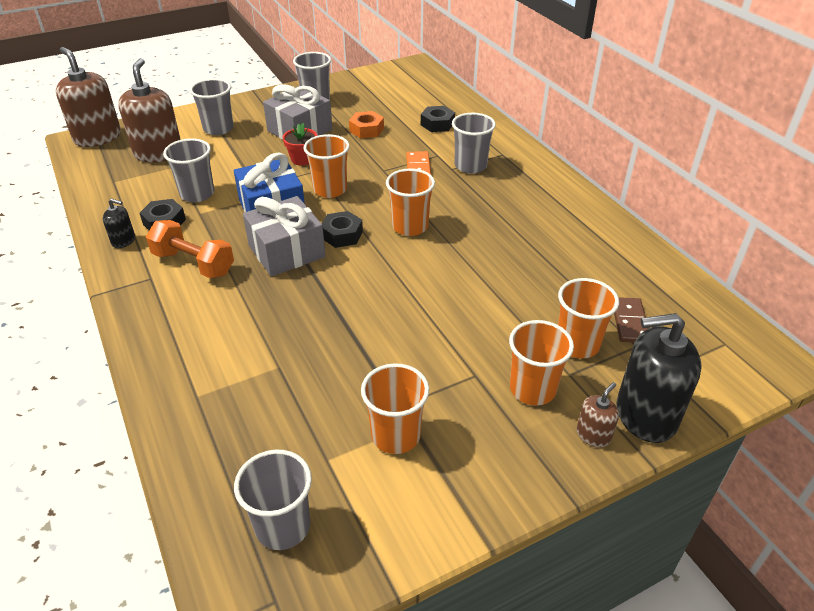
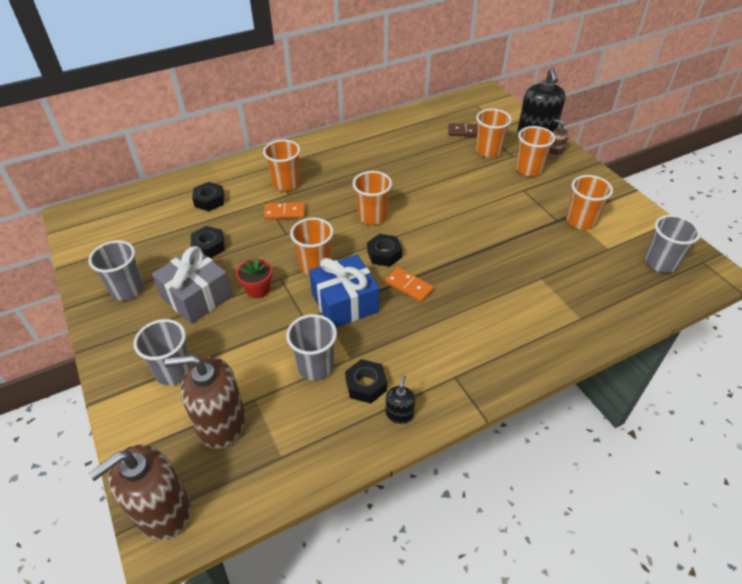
camera: 90 degrees left, 5 degrees up
(194, 263) = (431, 348): orange dumbbell -> none
(286, 251) = (409, 286): grey gift -> orange domino
(366, 130) = (209, 246): orange nut -> black nut
(470, 166) = (286, 184): grey cup -> orange cup

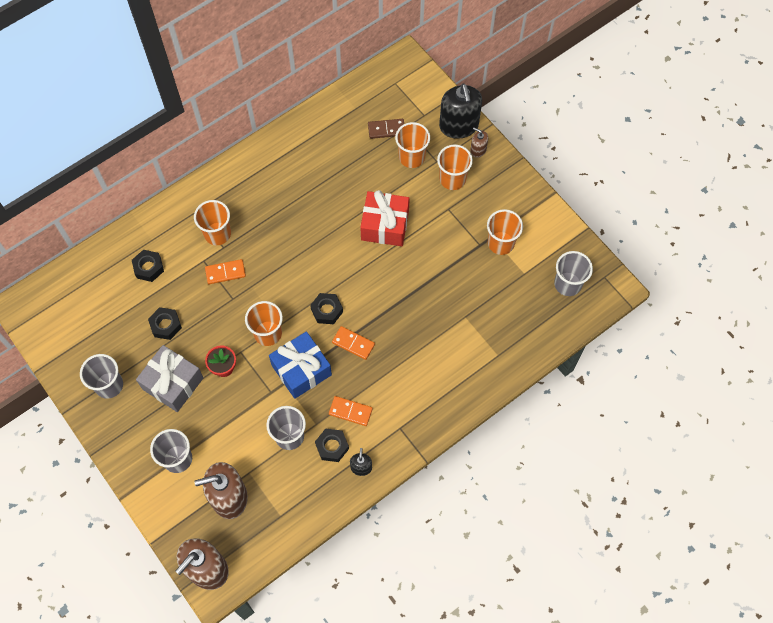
camera: 10 degrees left, 20 degrees up
(372, 217) = (309, 266): orange cup -> none
(395, 351) = (350, 411): none -> orange domino
(456, 195) = (385, 225): none -> red gift

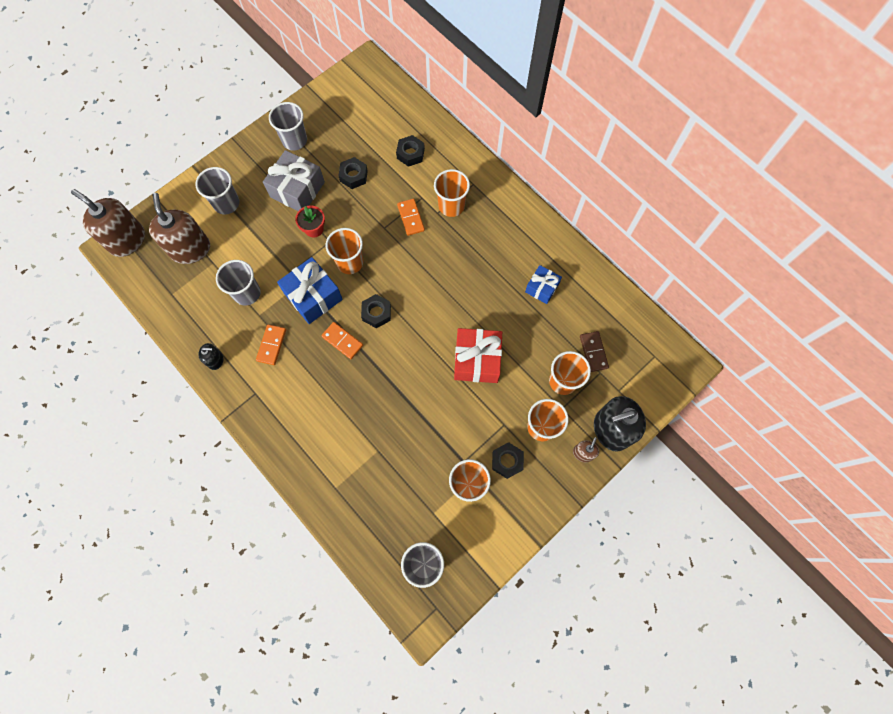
camera: 85 degrees right, 5 degrees up
(318, 163) = (542, 288): none -> blue gift
(332, 446) = (236, 332): black nut -> black nut (507, 461)
(353, 343) = (342, 341): orange domino -> orange domino turned 75 degrees counterclockwise

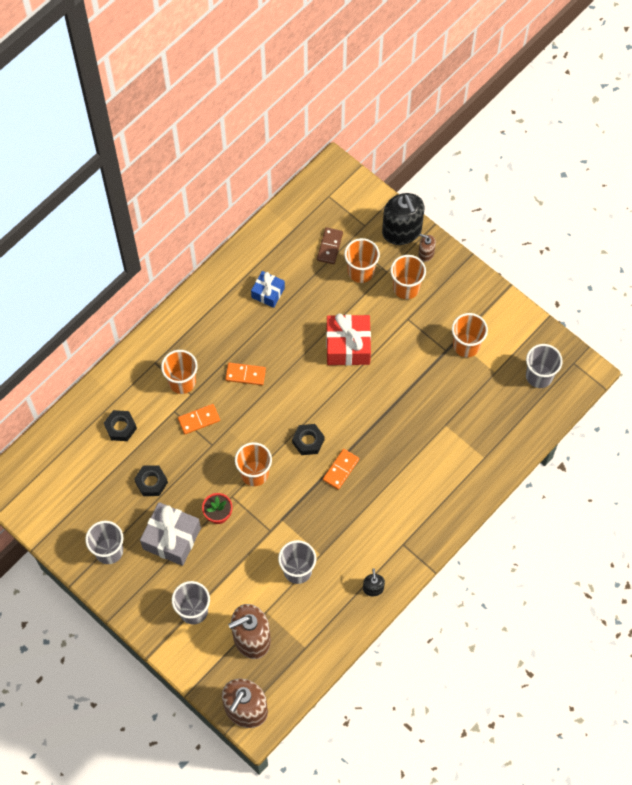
camera: 95 degrees left, 5 degrees down
(271, 345) = (352, 536): orange domino -> orange domino (245, 375)
(313, 296) = (295, 504): blue gift -> none
(507, 461) = (441, 314): black nut -> none
(593, 352) = (329, 246): brown domino -> brown domino turned 60 degrees counterclockwise

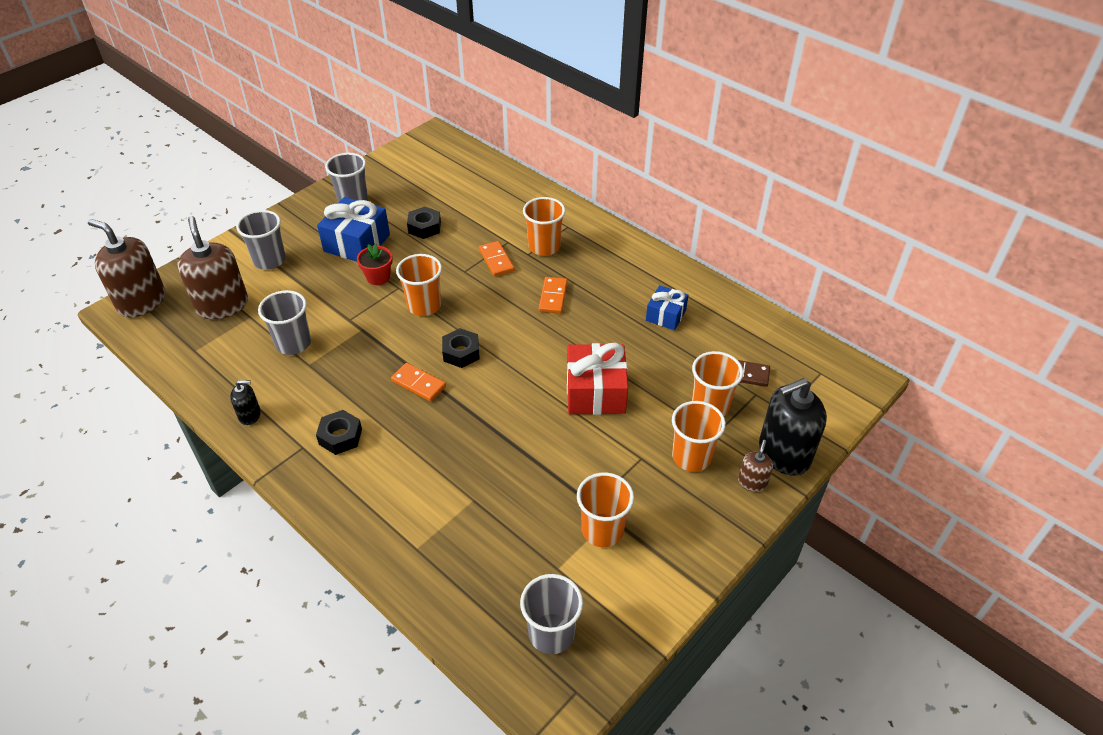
camera: 90 degrees right, 20 degrees down
(120, 427) = (491, 205): black nut -> black nut (340, 436)
(171, 538) = (357, 243): grey gift -> blue gift

